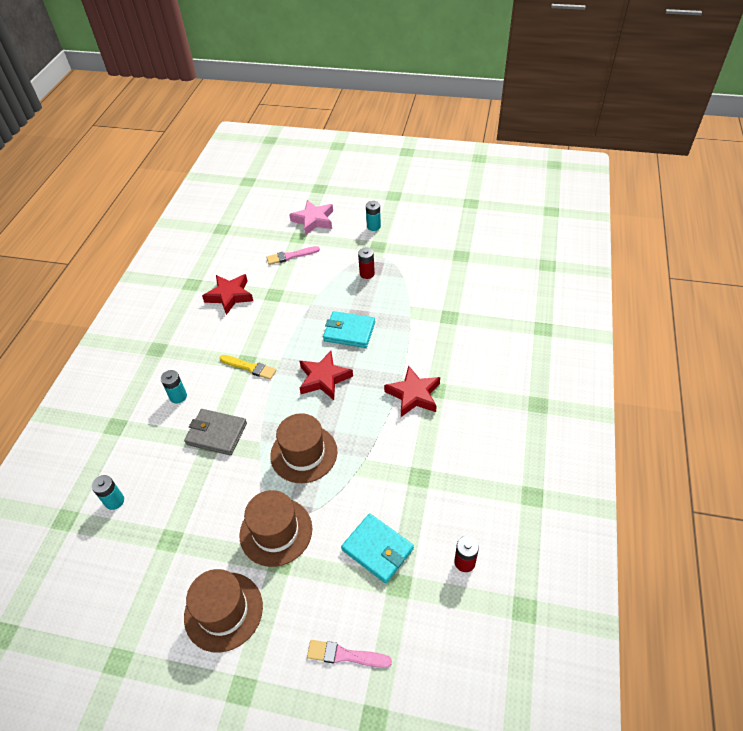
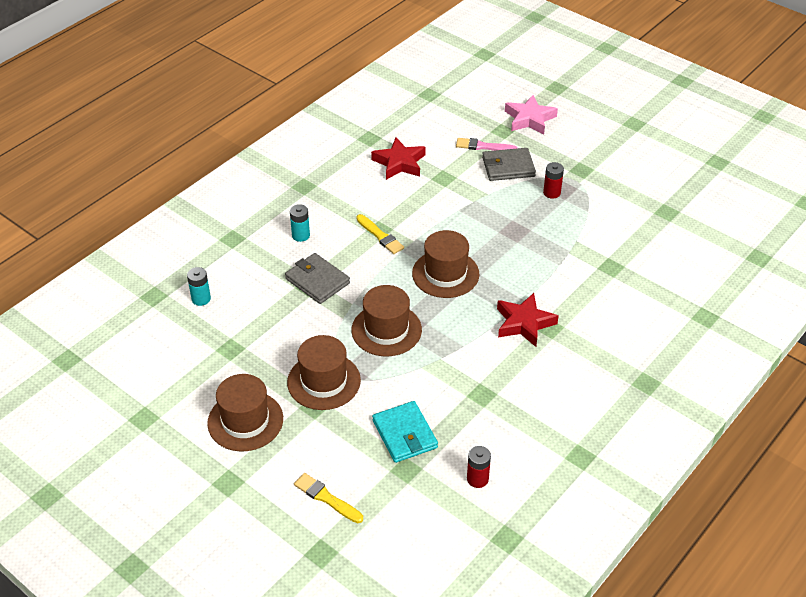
camera: 25 degrees right, 5 degrees down
(320, 265) = (508, 167): none -> grey wallet
(324, 378) = (445, 274): red star -> brown hat
(345, 655) = (326, 498): pink brush -> yellow brush
(349, 332) = (497, 241): turquoise wallet -> none
(373, 226) = (590, 148): turquoise battery -> none

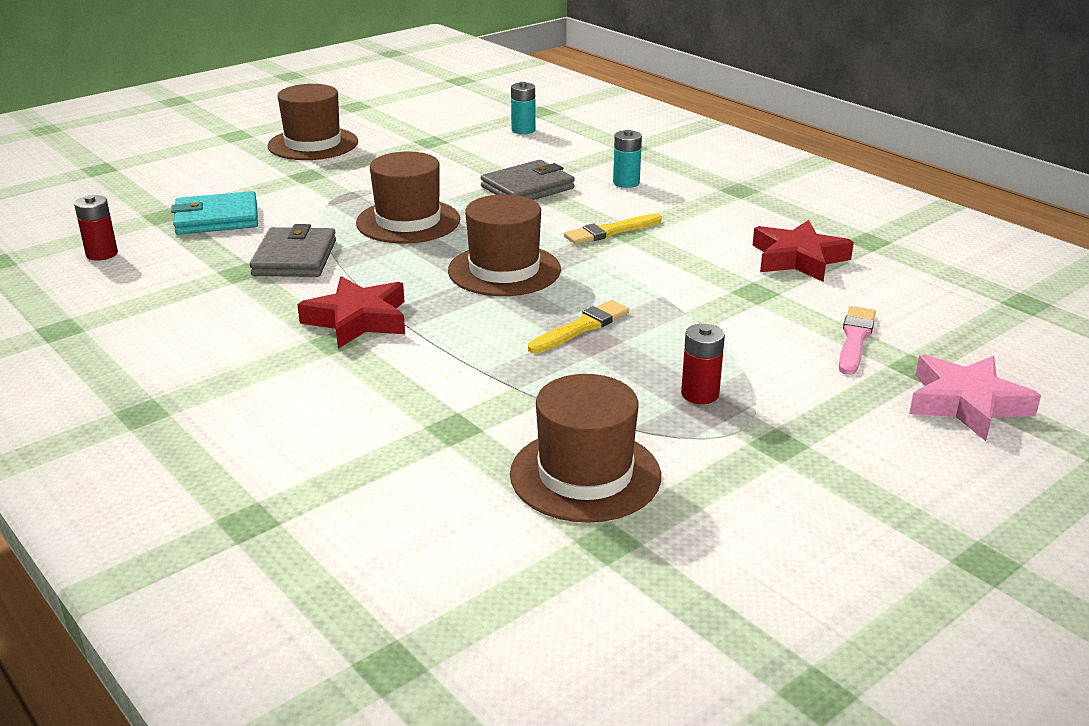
camera: 100 degrees right, 15 degrees down
(324, 381) = (342, 182): brown hat -> brown hat (585, 475)
(326, 498) = (166, 174): yellow brush -> yellow brush (581, 327)
(508, 167) = (787, 357): grey wallet -> grey wallet (294, 258)

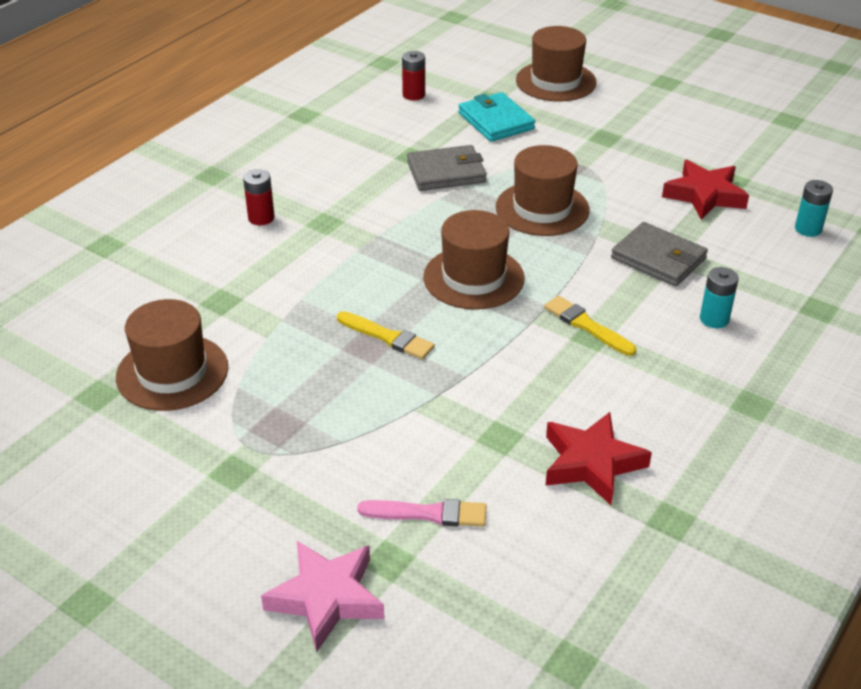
camera: 75 degrees right, 10 degrees up
(313, 144) = (675, 122): brown hat -> brown hat (555, 81)
(358, 320) = (359, 225): red star -> red star (705, 195)
(700, 394) = (297, 418): red battery -> red battery (261, 218)

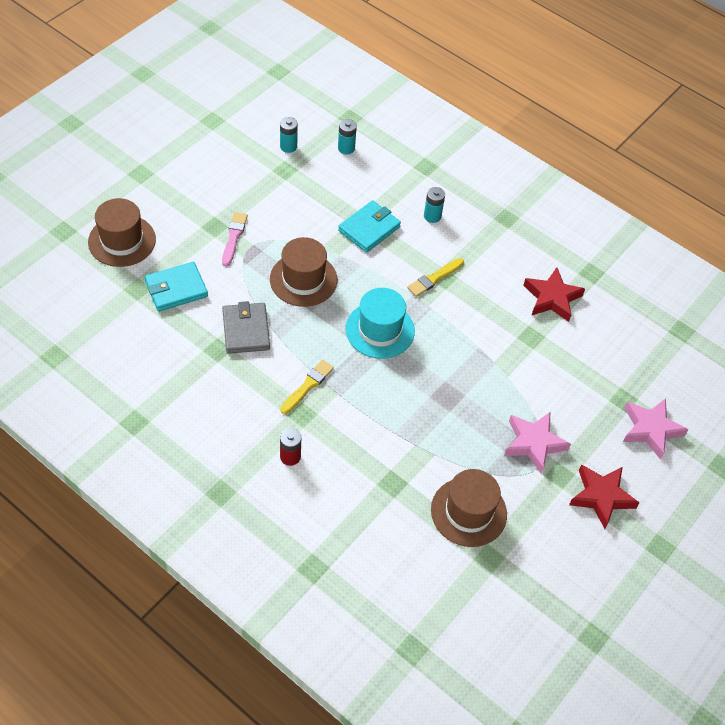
camera: 90 degrees left, 15 degrees up
(290, 440) = (534, 443): none -> pink star
(387, 337) = (439, 384): yellow brush -> yellow brush (308, 386)
(413, 95) = (120, 339): red battery -> none
(428, 514) = (590, 378): pink brush -> pink brush (234, 237)
(473, 278) = (380, 330): brown hat -> turquoise hat
(658, 258) = (369, 229): grey wallet -> turquoise wallet
(705, 195) = (300, 188): red star -> red star (601, 497)
(779, 180) = (288, 146): none -> turquoise battery

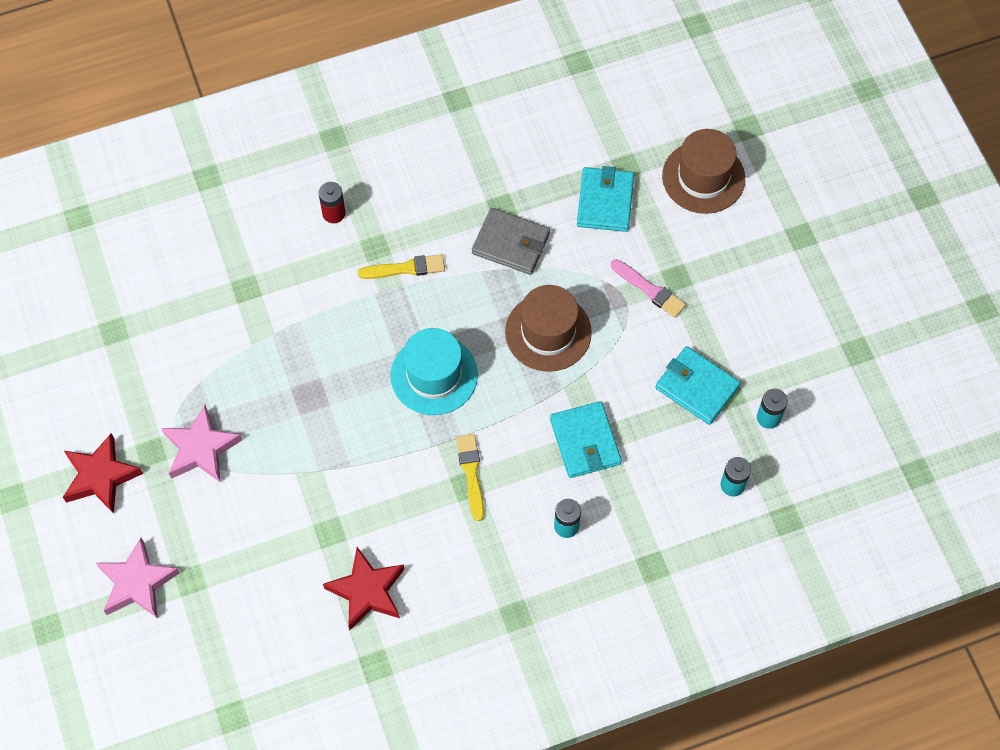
camera: 125 degrees right, 10 degrees up
(291, 187) = (697, 387): none -> turquoise wallet
(308, 386) = (405, 268): yellow brush -> yellow brush turned 75 degrees counterclockwise
(468, 512) = (170, 340): brown hat -> none

